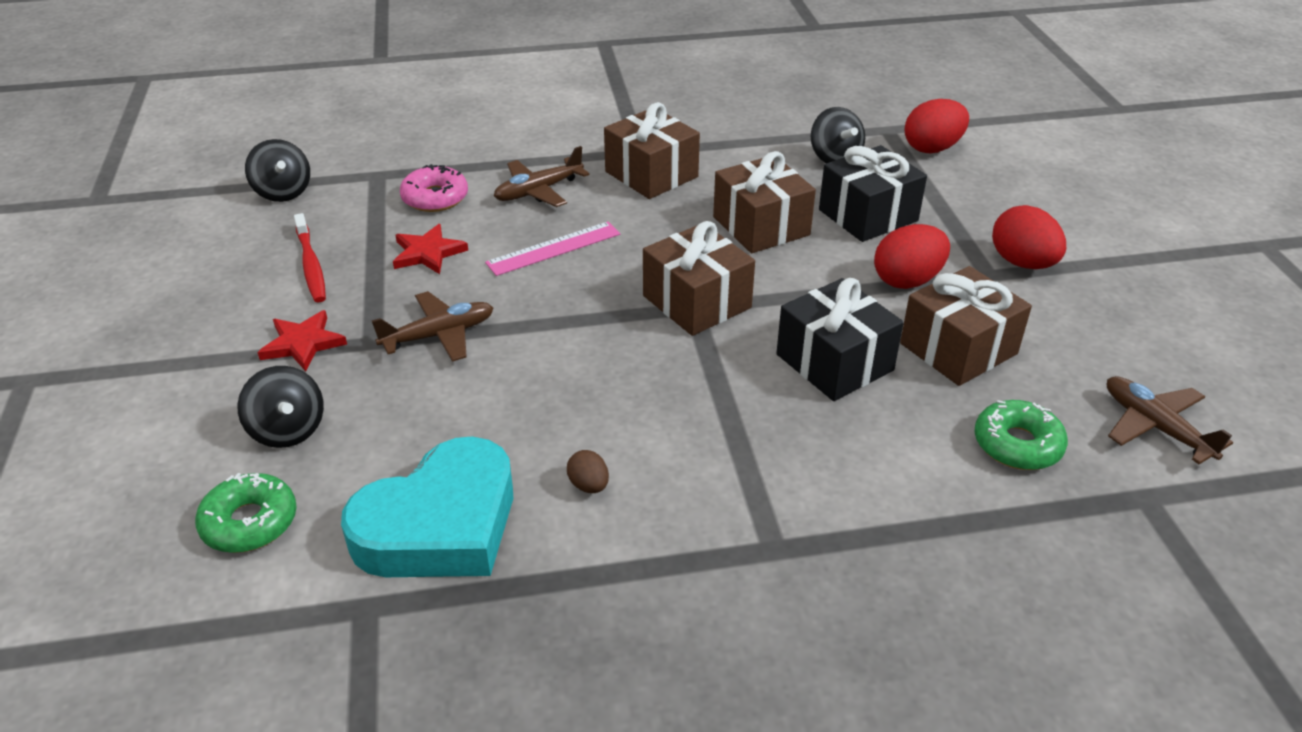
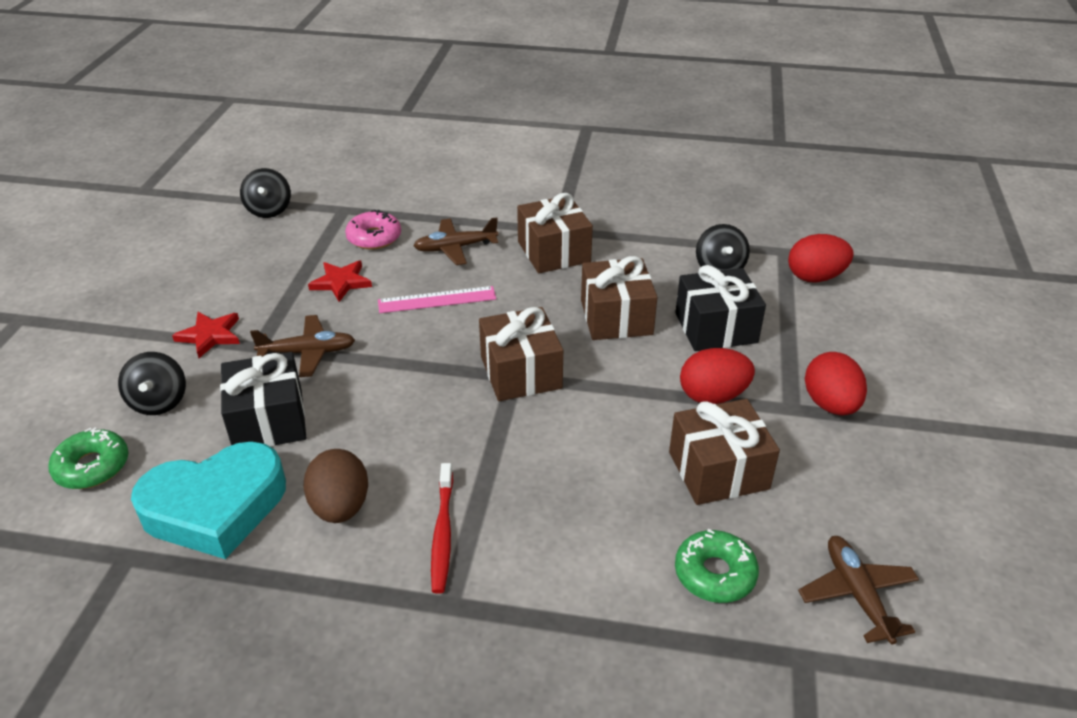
camera: 20 degrees right, 0 degrees up
(311, 265) = (253, 274): red toothbrush -> red toothbrush (442, 533)
(589, 485) = (340, 507): brown egg -> brown egg, size x1.94
(834, 362) = (601, 455): black gift -> black gift (269, 420)

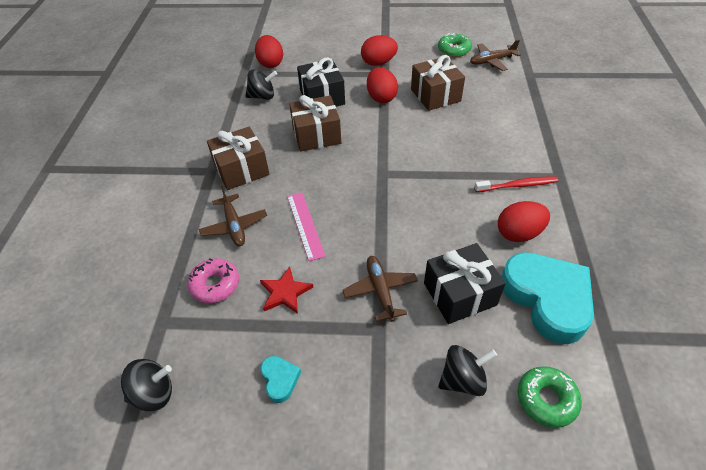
camera: 95 degrees left, 10 degrees up
(210, 335) = (371, 372): red star -> none
(239, 277) = (280, 379): none -> turquoise heart
(340, 507) = (518, 233): brown egg -> red egg
(520, 372) = (378, 171): brown gift -> none
(714, 574) = (499, 95): green donut -> green donut (454, 50)

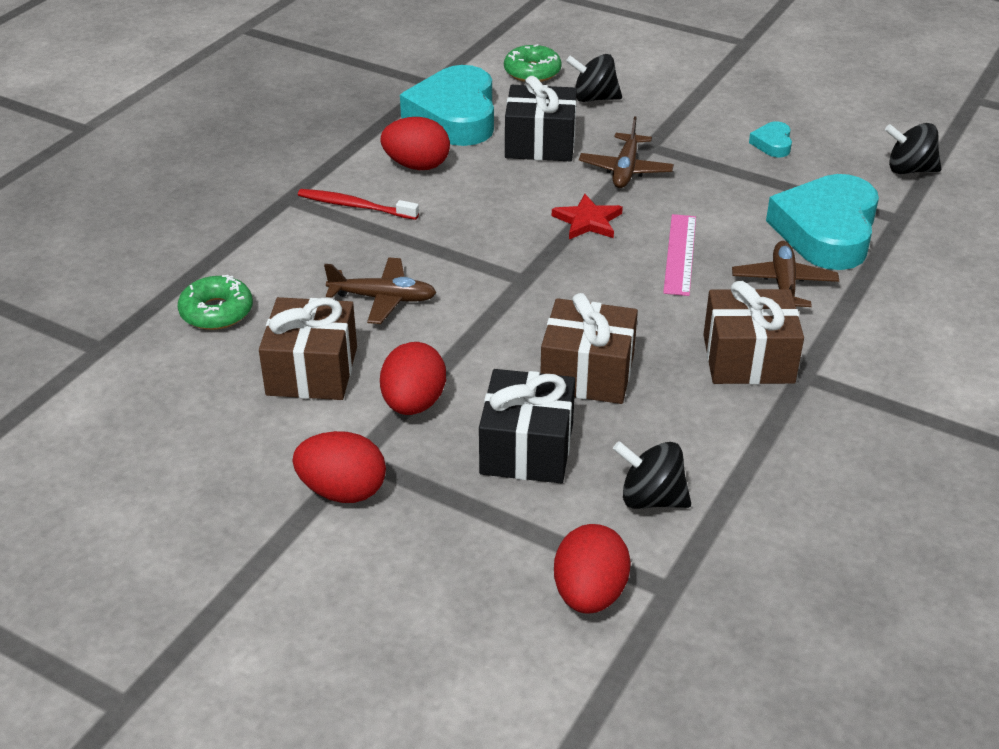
camera: 155 degrees left, 10 degrees down
(215, 285) = (826, 231): pink donut -> turquoise heart
(285, 292) = (739, 199): red star -> red star (588, 221)
(454, 50) = (154, 460): green donut -> green donut (216, 312)
(491, 61) = (121, 402): brown plane -> brown plane (383, 299)

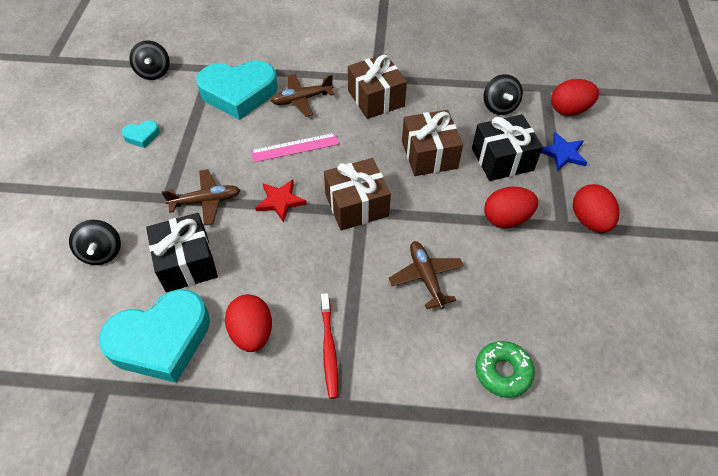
camera: 115 degrees left, 15 degrees up
(312, 371) = (517, 281): brown gift -> brown gift (356, 205)
(491, 529) = (563, 153): none -> blue star
(532, 72) = (63, 312): green donut -> none

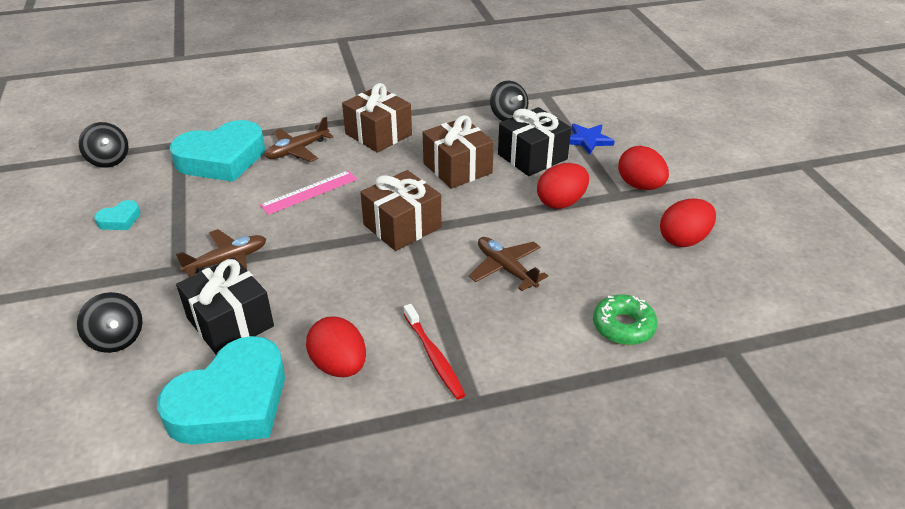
camera: 20 degrees left, 15 degrees down
(280, 201) = (315, 241): red star -> none
(569, 110) = (575, 106): red egg -> red egg (683, 239)

